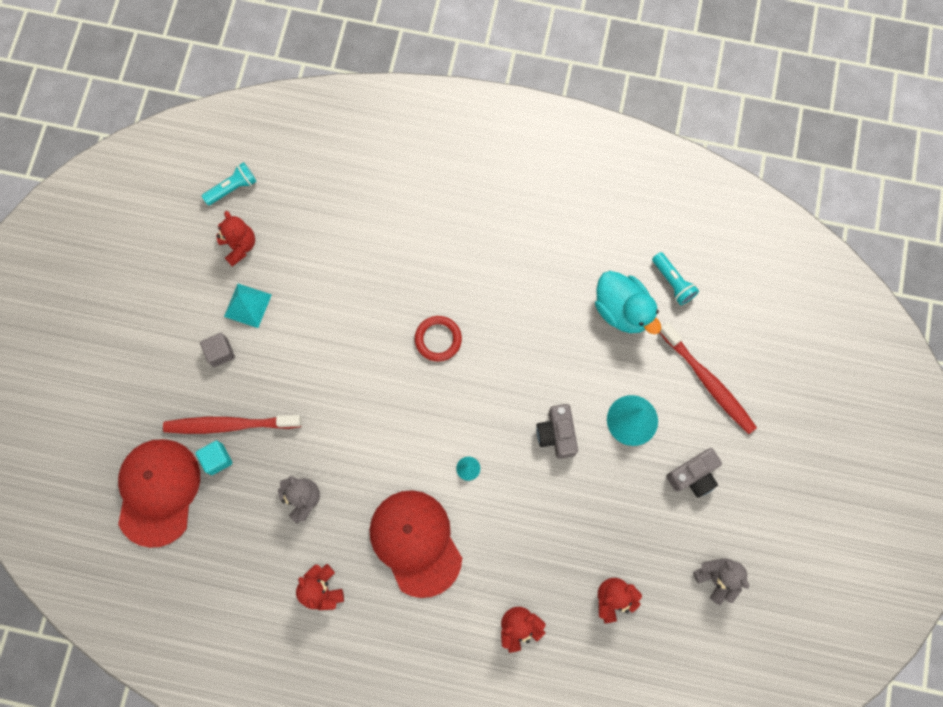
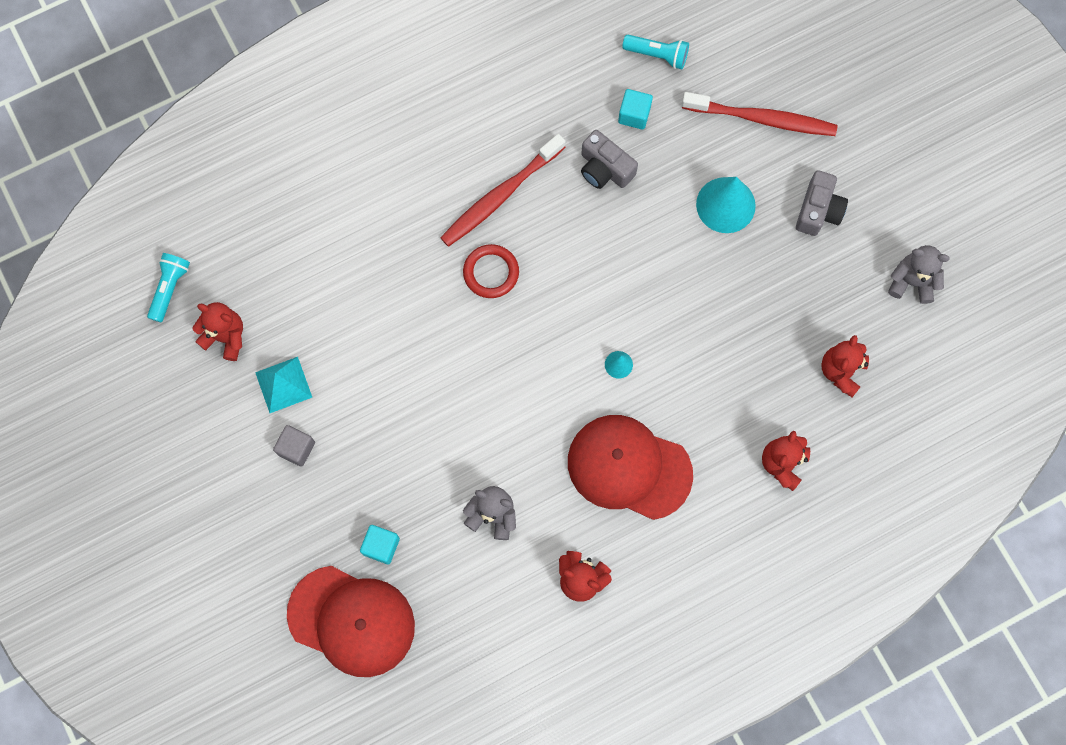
camera: 40 degrees left, 0 degrees up
(158, 491) = (352, 621): red cap -> red cap turned 150 degrees clockwise
(230, 425) = (366, 505): red toothbrush -> red toothbrush (501, 195)
(556, 434) = (670, 270): grey camera -> grey camera (604, 169)
(622, 310) = (634, 115): turquoise duck -> turquoise cube

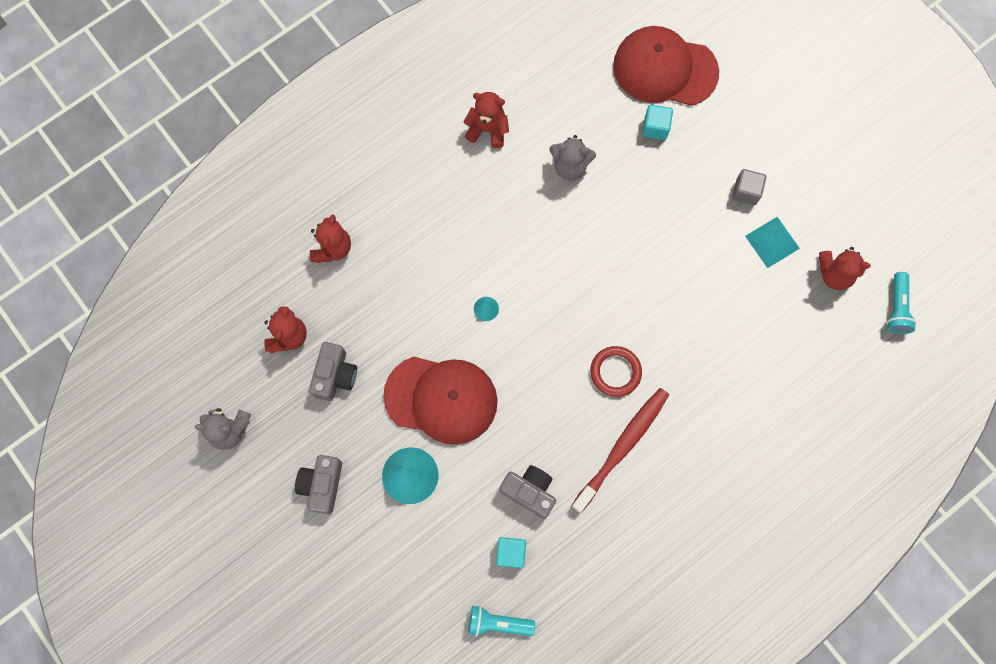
camera: 170 degrees right, 0 degrees up
(629, 467) = (463, 223): red cap -> red cap (441, 399)
(761, 119) = (386, 571): red toothbrush -> none
(793, 320) = (335, 375): none -> grey camera

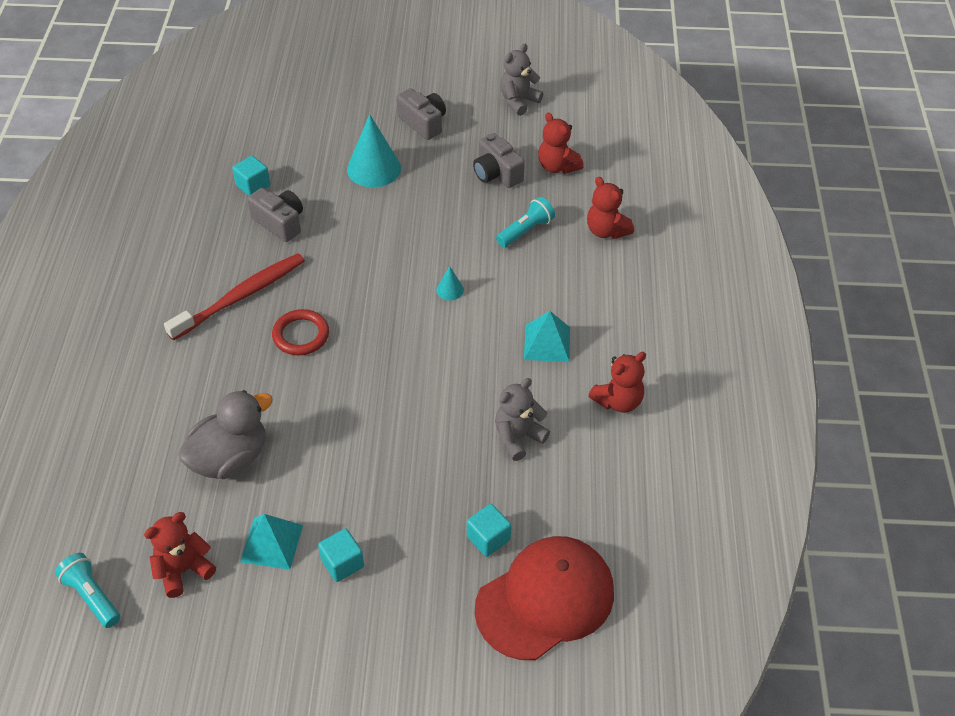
camera: 130 degrees right, 25 degrees down
(441, 399) = (408, 218): red cap -> none
(477, 207) = (547, 343): none -> turquoise pyramid
(498, 623) = (219, 151): turquoise flashlight -> turquoise flashlight (525, 231)
(529, 491) = (280, 223): grey camera -> grey camera turned 120 degrees counterclockwise
(622, 447) = (240, 297): red toothbrush -> red toothbrush turned 120 degrees counterclockwise
(745, 322) = (230, 458): none -> grey duck
(746, 191) = (342, 563): grey cube -> turquoise cube

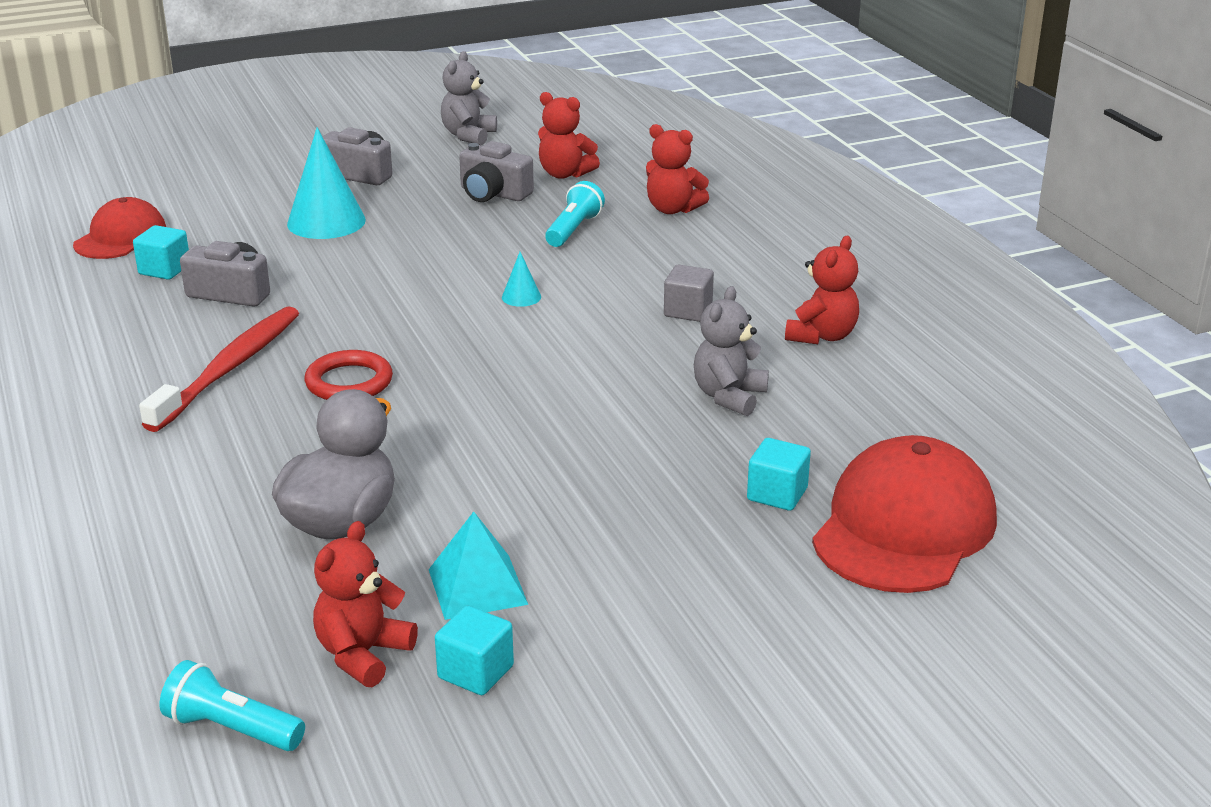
camera: 25 degrees left, 20 degrees down
(244, 143) = (121, 237): none -> red cap
(342, 563) = (599, 575): turquoise cube -> turquoise cube (475, 672)
(547, 343) = (688, 311): turquoise pyramid -> grey cube

